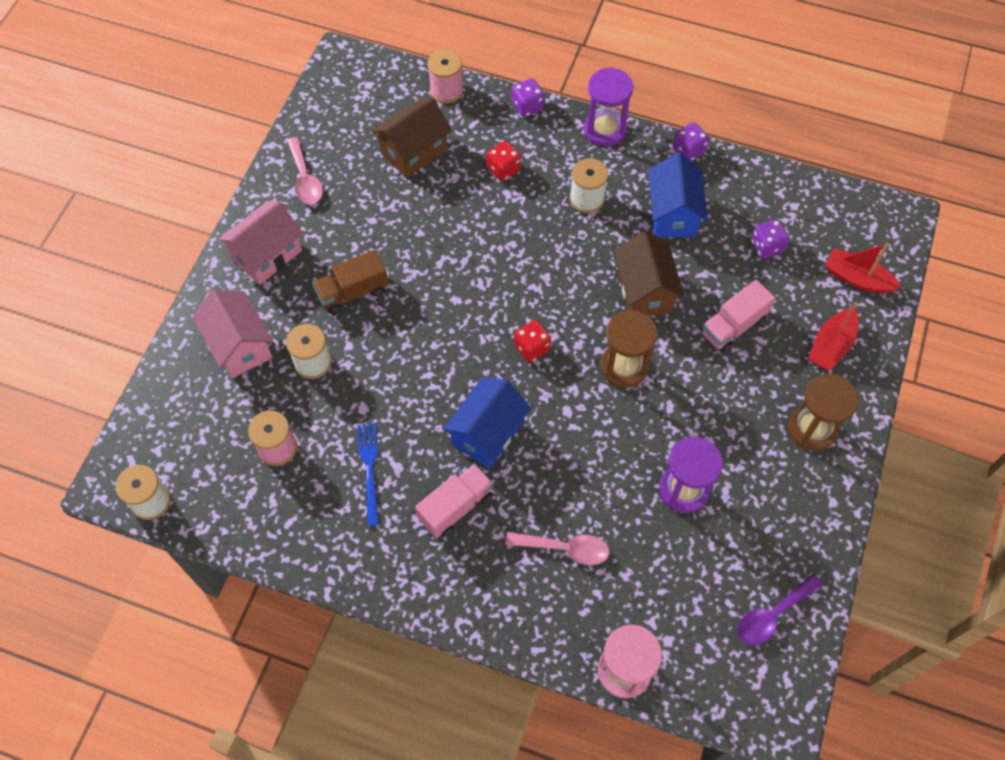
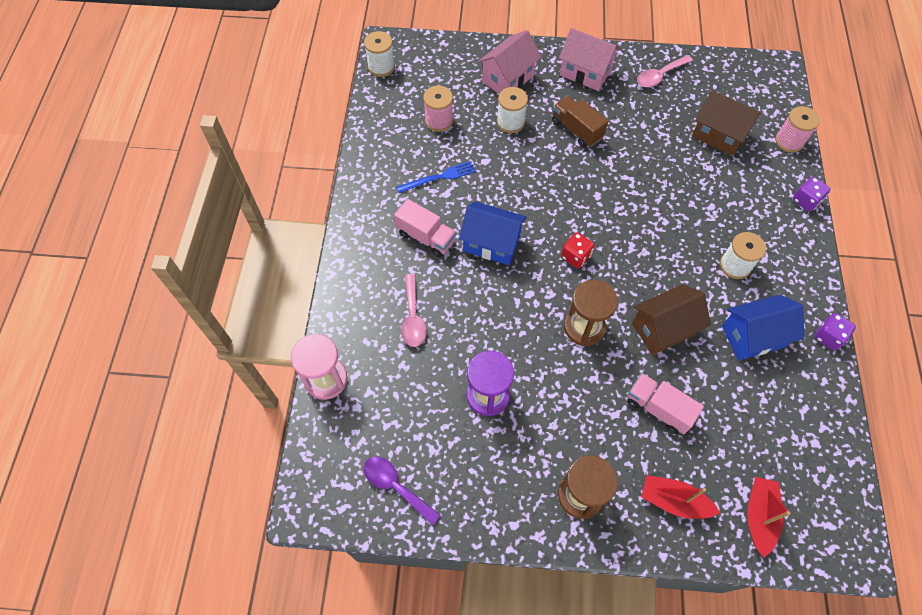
camera: 75 degrees right, 0 degrees up
(503, 169) = (733, 198): red dice -> none
(605, 129) = (814, 264): purple hourglass -> none
(766, 247) = (756, 424): purple dice -> none

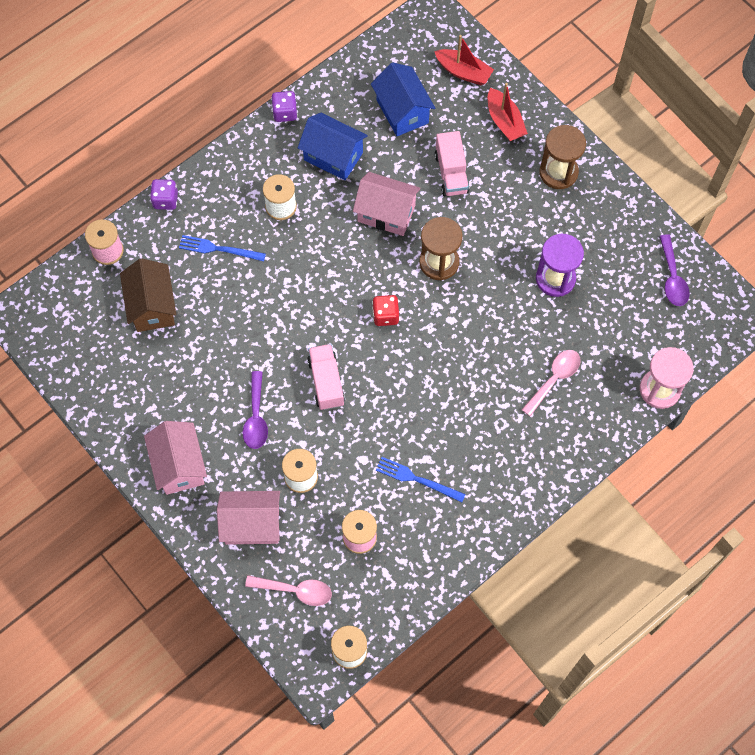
camera: 135 degrees left, 5 degrees up
(426, 237) = (481, 434): pink truck -> pink truck (326, 382)
(491, 243) = (436, 383): blue house -> blue house (402, 111)
(576, 130) = (256, 417): brown truck -> purple spoon
(659, 76) = (123, 401): pink spoon -> pink spoon (295, 590)
(663, 329) = (386, 213): brown house -> pink house
(731, 202) = (219, 249): none -> blue fork
(759, 516) = (463, 72): red boat -> red boat turned 120 degrees counterclockwise

